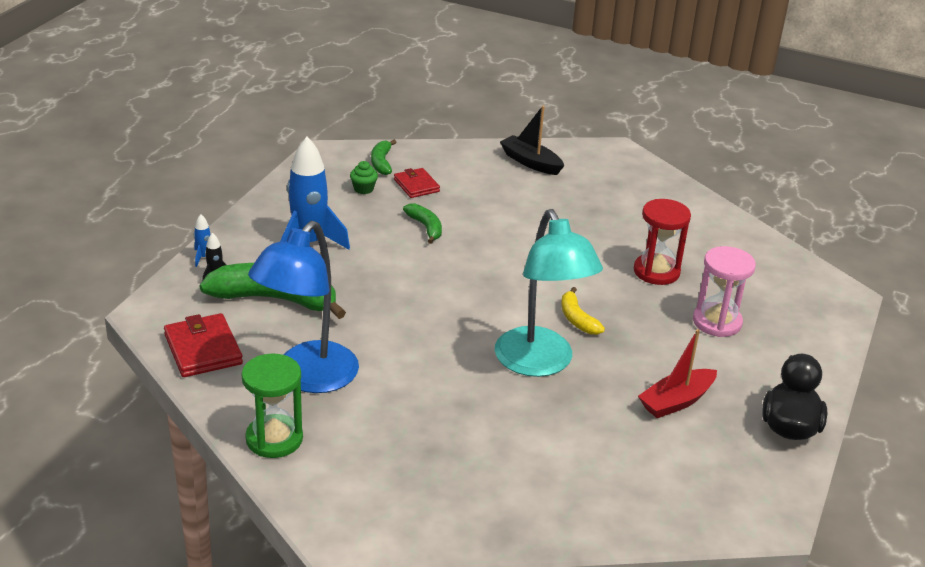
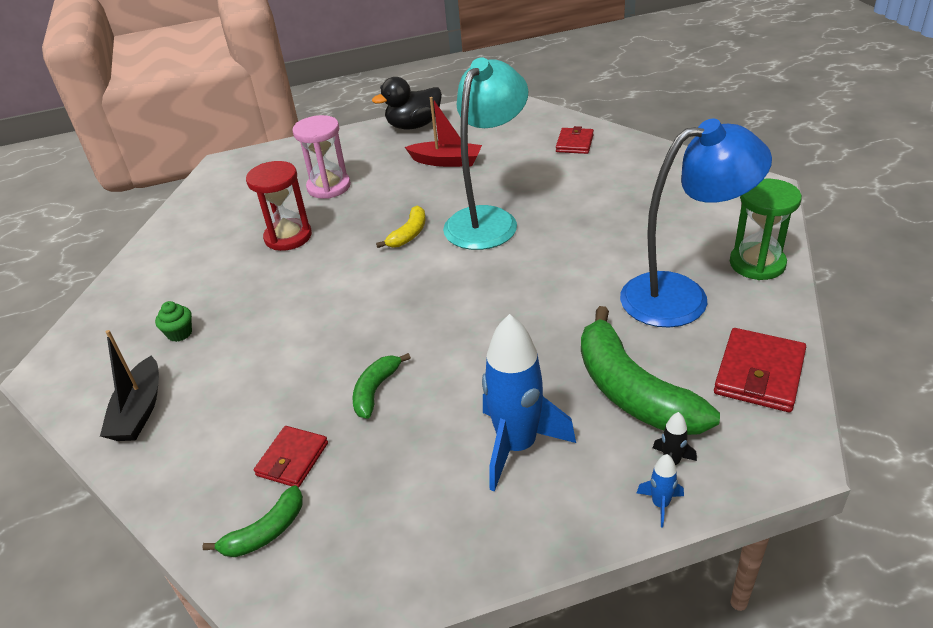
camera: 125 degrees left, 5 degrees up
(363, 189) = (351, 496): green cupcake -> green cupcake (179, 333)
(599, 496) = (574, 143): none -> red wallet

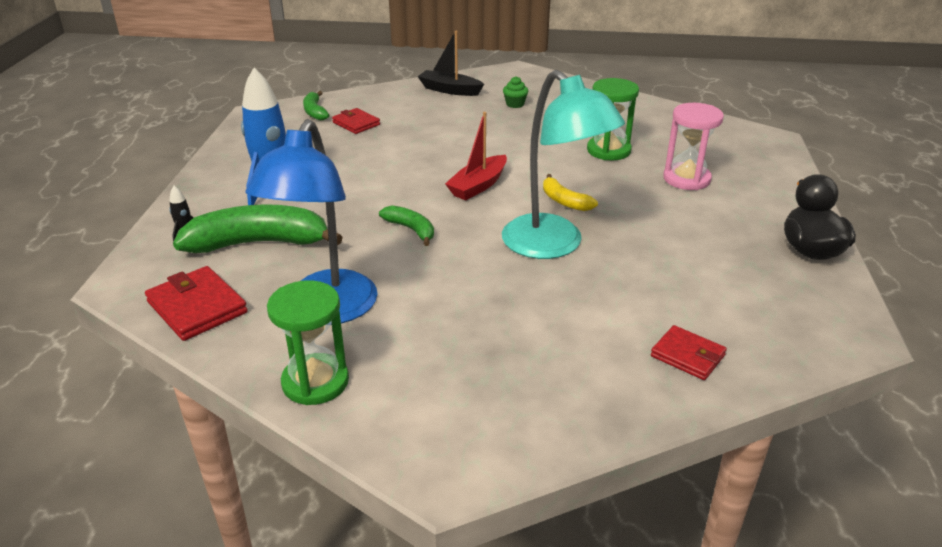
camera: 110 degrees right, 5 degrees down
(288, 237) = (608, 150): red hourglass -> green hourglass
(375, 390) = (382, 154): green banana -> green banana (411, 229)
(446, 161) = (698, 251): red boat -> red boat (478, 186)
(660, 504) = (167, 220): blue rocket -> none

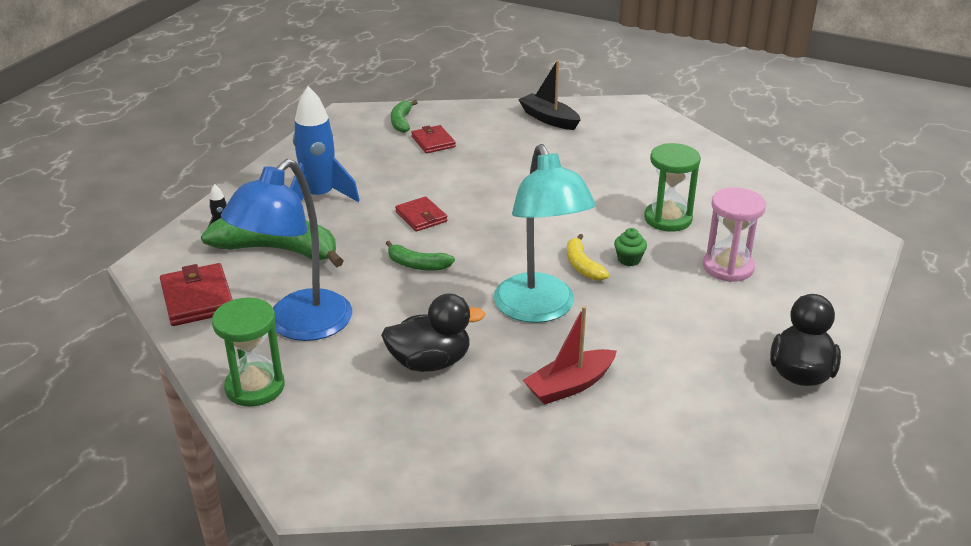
camera: 20 degrees right, 0 degrees up
(411, 229) = (417, 265): green banana -> green banana turned 135 degrees clockwise
(478, 186) = (508, 232): red boat -> red boat (569, 385)
(483, 315) = (430, 362): none -> black duck
(515, 104) = (606, 147): green cupcake -> green cupcake (629, 259)
(687, 355) = (590, 446): red wallet -> red wallet (421, 217)

